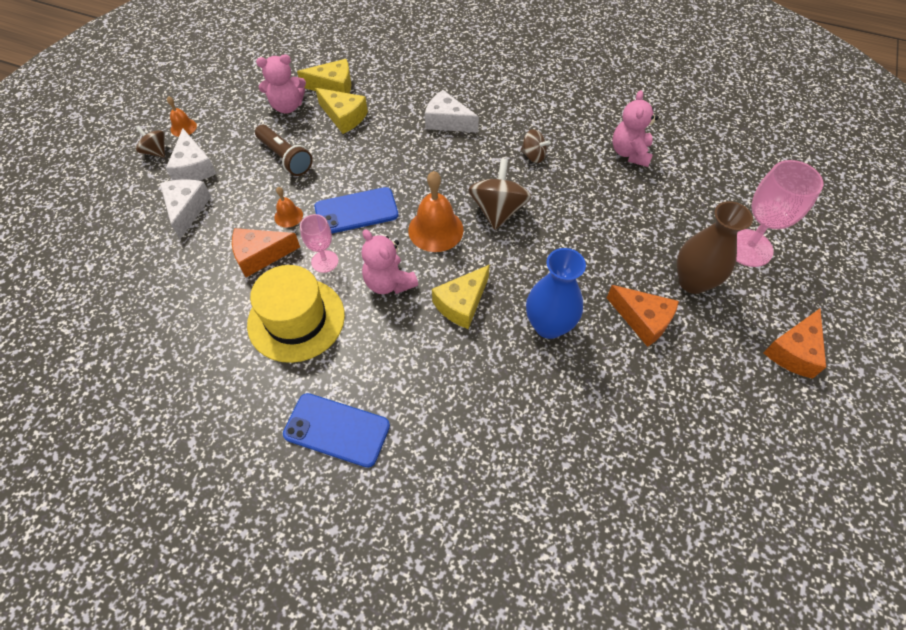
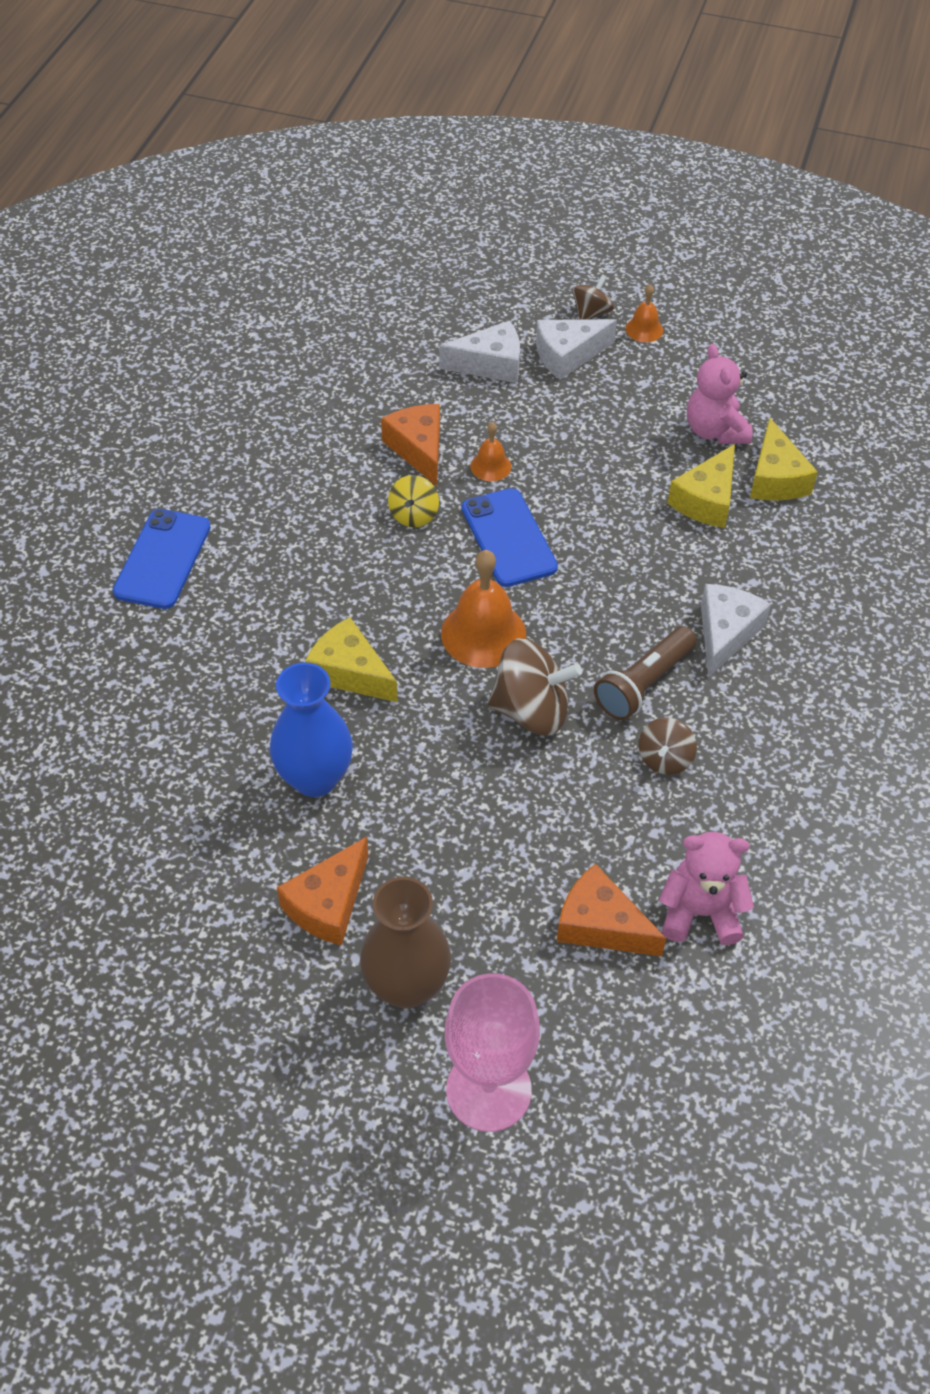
camera: 85 degrees right, 5 degrees down
(285, 157) = (603, 445): brown flashlight -> brown flashlight (644, 684)
(296, 319) = (318, 500): yellow hat -> none
(325, 261) = (413, 515): pink goblet -> yellow spinning top
(389, 282) = (382, 587): pink teddy bear -> none
(793, 351) = (272, 1124): orange cheese -> orange cheese (600, 924)

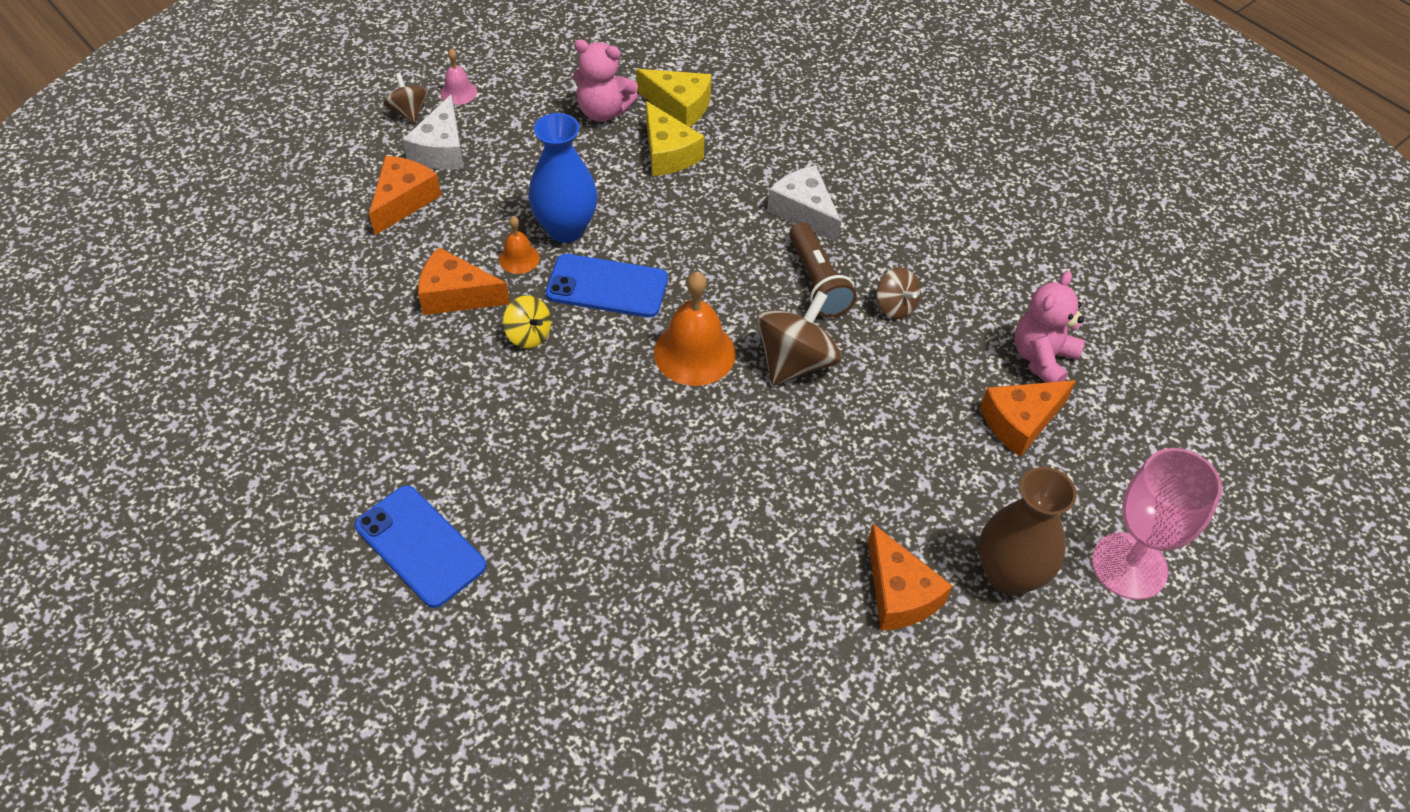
camera: 60 degrees left, 0 degrees up
(315, 778) = (763, 542): blue vase -> blue vase (566, 229)
(350, 672) = (667, 463): yellow cheese -> none
(490, 364) = (403, 201): white cheese -> orange cheese
(644, 329) = (458, 92): orange bell -> pink bell

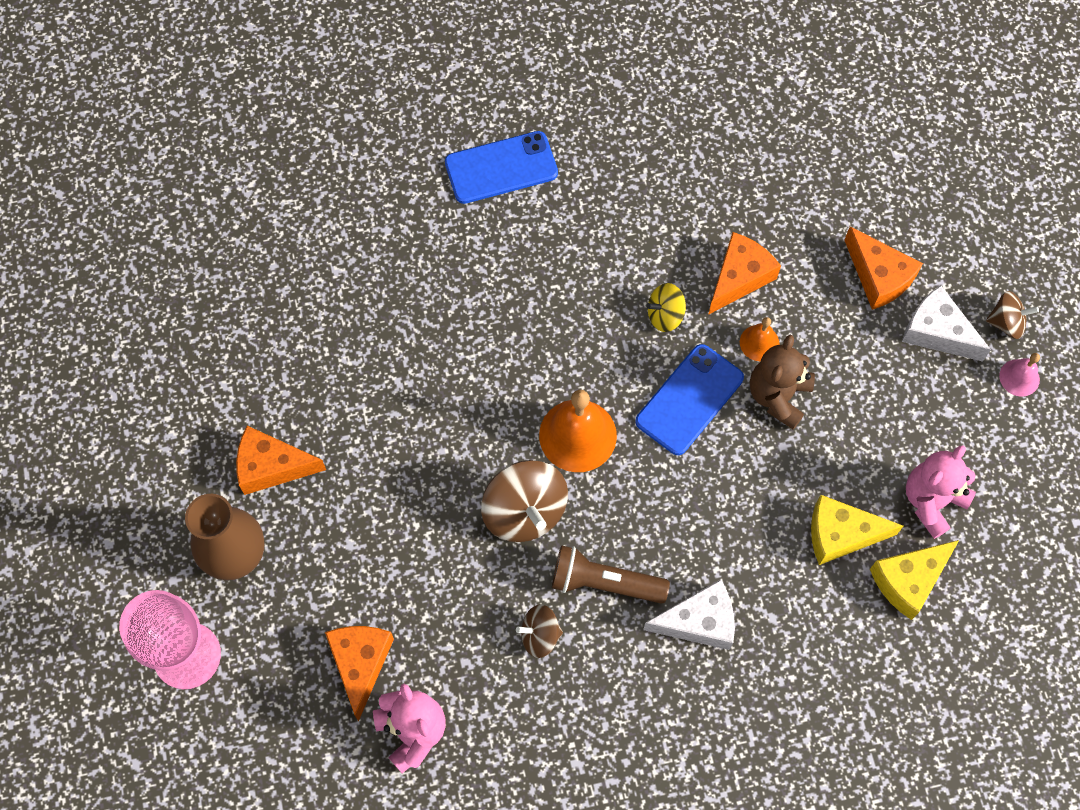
camera: 120 degrees right, 15 degrees up
(566, 229) = (778, 396): blue vase -> brown teddy bear

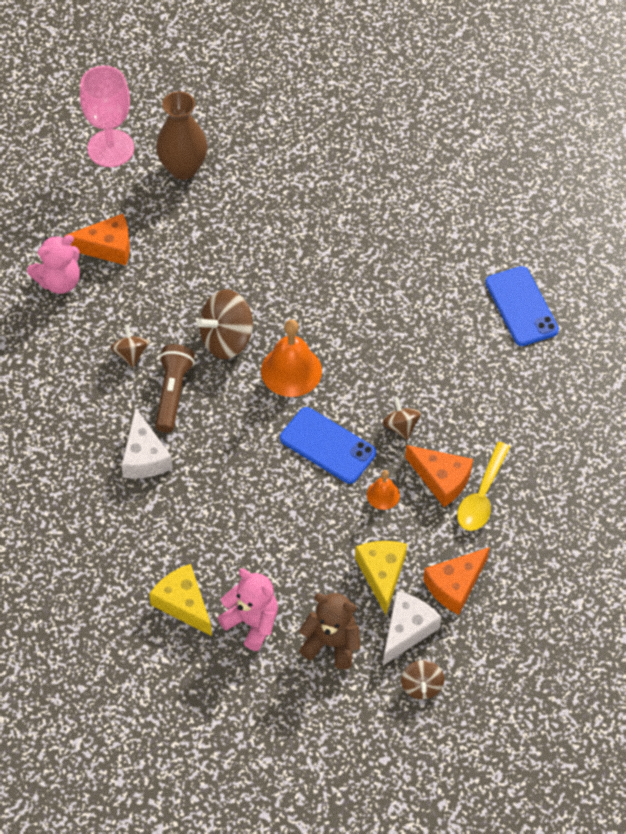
camera: 85 degrees right, 10 degrees down
(272, 466) = (252, 181): orange cheese -> none
(665, 315) = (401, 426): yellow spinning top -> brown spinning top
(762, 237) = (482, 495): none -> yellow spoon
(778, 396) = (336, 509): brown teddy bear -> brown teddy bear (331, 643)
(841, 534) = (220, 555): yellow cheese -> yellow cheese (382, 574)
(1019, 377) = (370, 695): pink bell -> none

